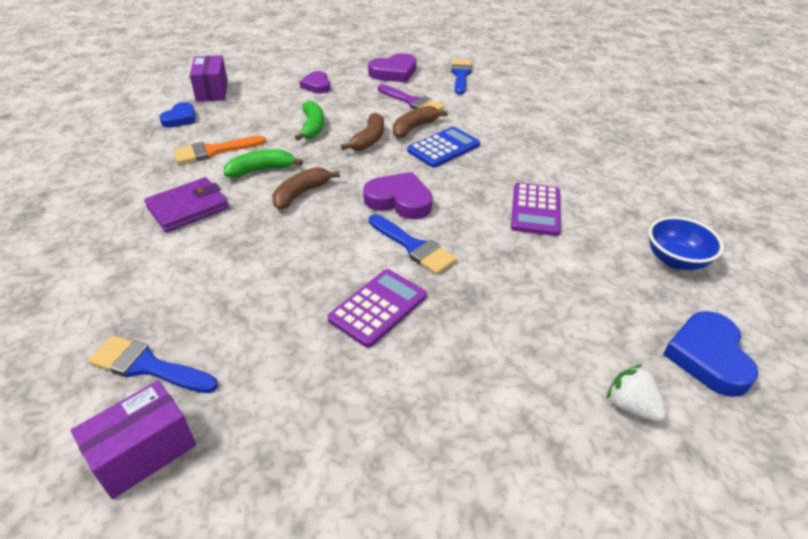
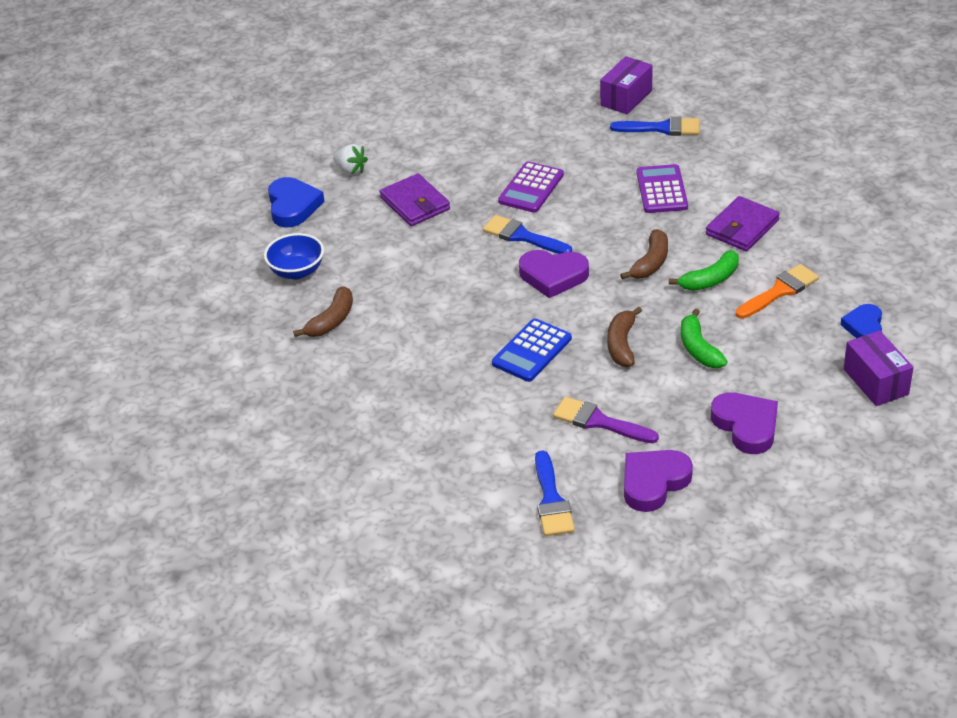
camera: 170 degrees right, 0 degrees up
(317, 85) = (746, 426): purple heart -> purple heart, size x1.51
(414, 128) = (577, 375): brown banana -> brown banana (331, 320)
(533, 320) = (415, 203): none -> purple wallet
(535, 210) = (420, 294): purple calculator -> purple calculator (661, 190)

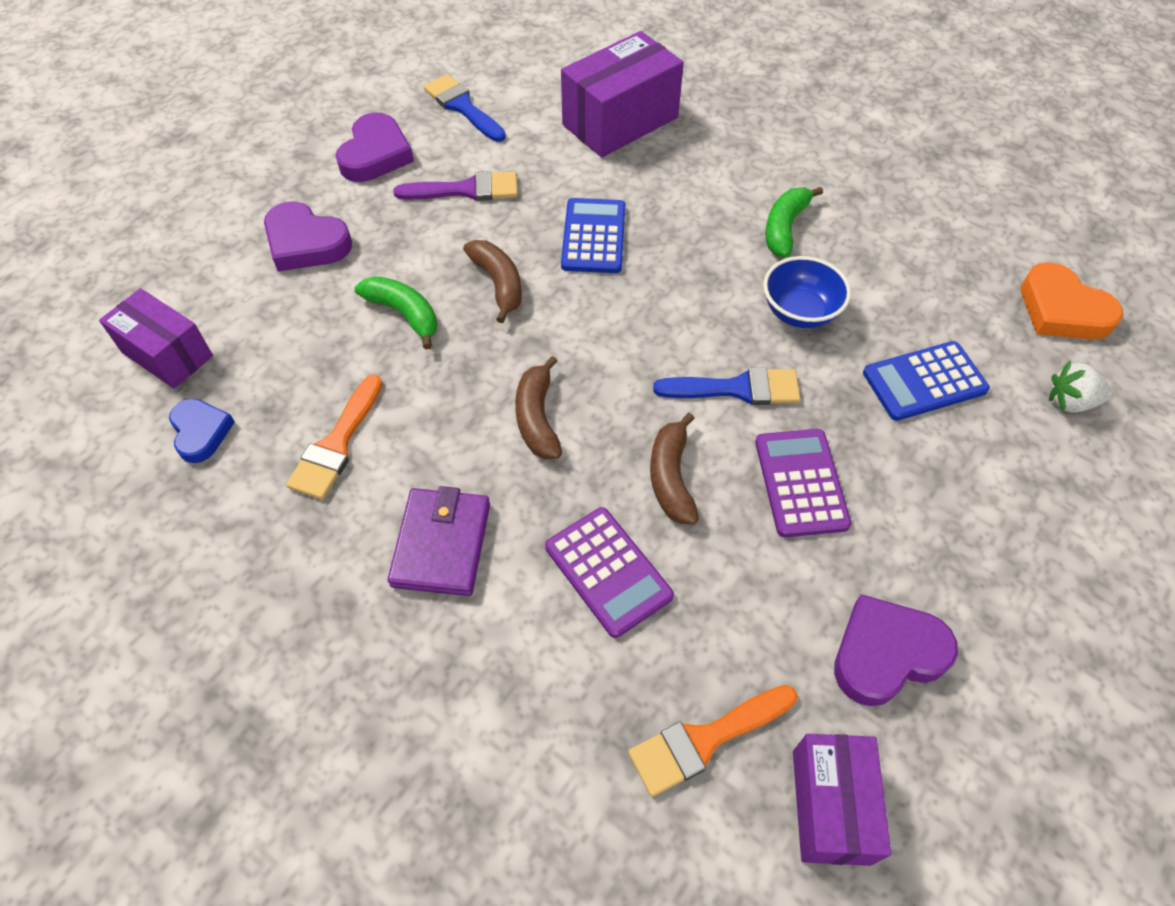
camera: 145 degrees right, 15 degrees up
(293, 206) = (1062, 310): blue heart -> orange heart
(297, 271) = (942, 226): blue bowl -> blue bowl (799, 312)
(331, 320) = (836, 187): brown banana -> brown banana (671, 478)
(415, 203) = (924, 381): purple wallet -> blue calculator
(433, 433) = (620, 121): none -> purple box
(553, 276) = (647, 343): purple heart -> purple heart (886, 654)
(662, 128) = (705, 740): blue brush -> orange brush
(710, 280) = (441, 424): green banana -> green banana (784, 228)

